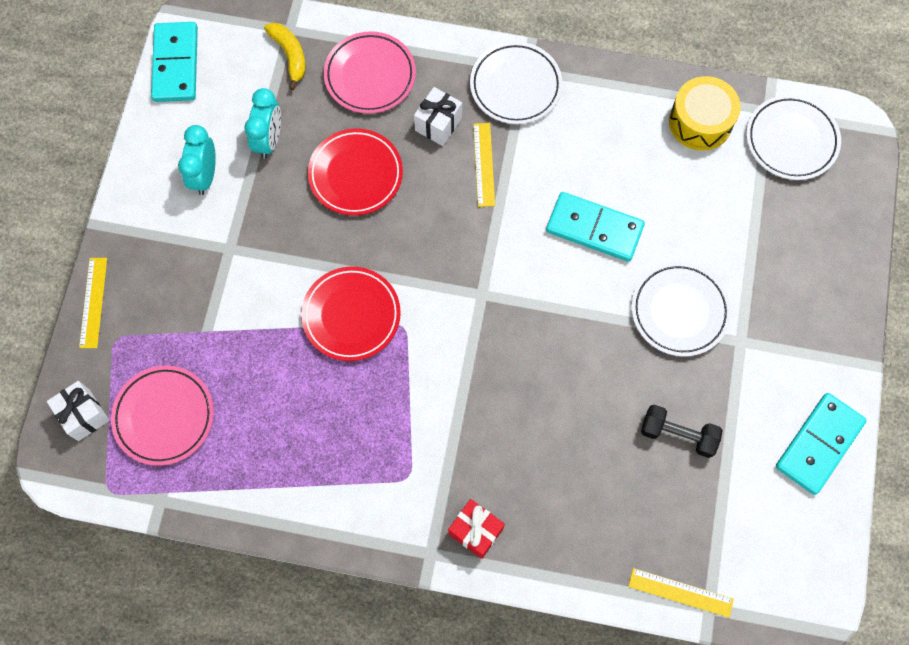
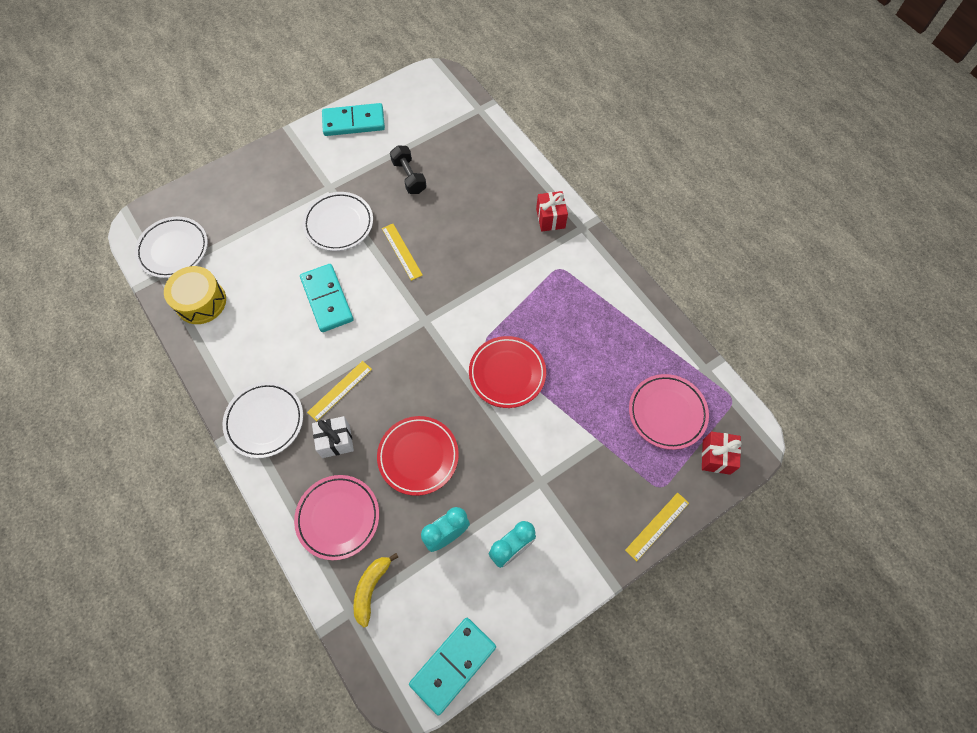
camera: 135 degrees left, 5 degrees down
(84, 415) = (716, 457): white gift -> red gift
(680, 592) = (484, 123): yellow ruler -> yellow ruler (401, 251)

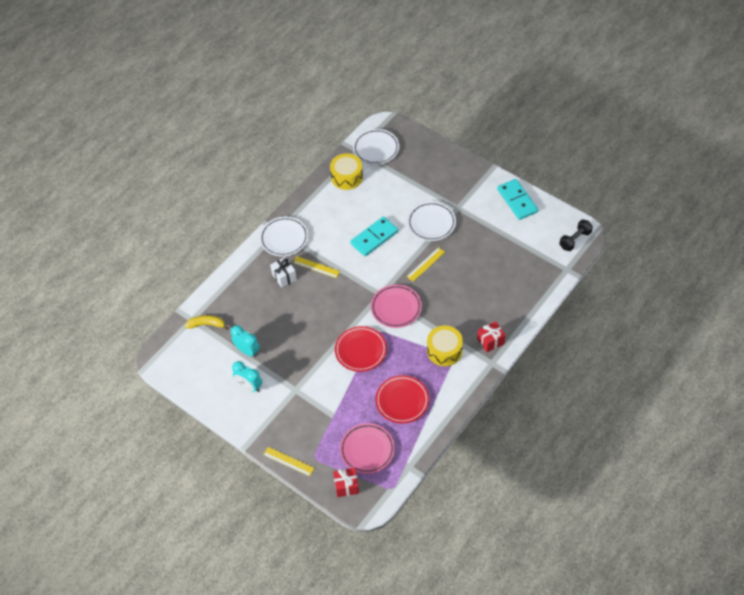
camera: 75 degrees right, 10 degrees down
(338, 517) = (240, 295): pink plate -> pink plate (396, 308)
(409, 177) = (486, 248): black dumbbell -> black dumbbell (575, 240)
(418, 456) = (289, 321): red plate -> red plate (402, 401)
(453, 665) = (178, 377): turquoise domino -> none
(545, 273) = (444, 350): none -> yellow drum

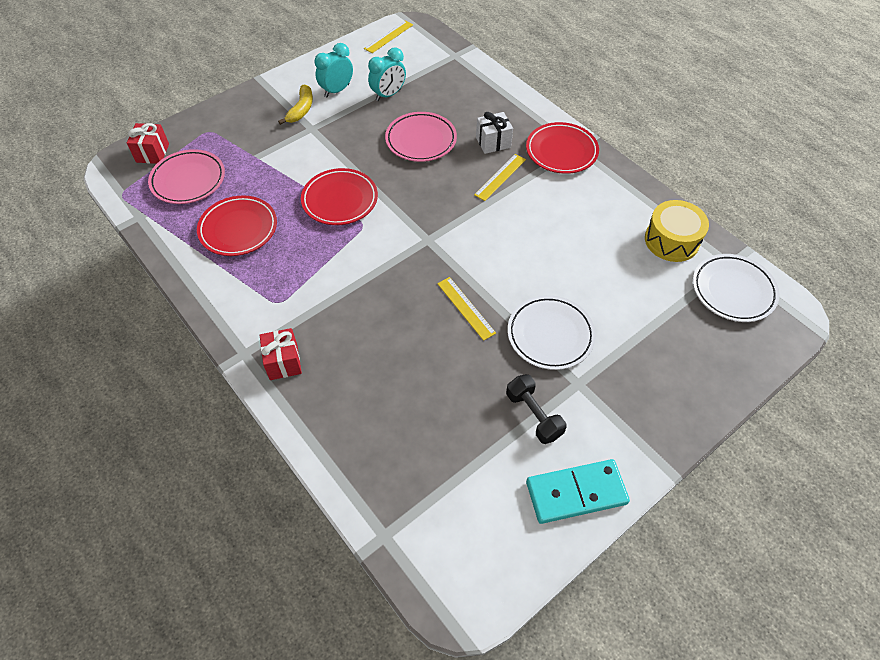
camera: 100 degrees right, 0 degrees up
(206, 324) = (442, 66): yellow banana -> yellow banana (301, 109)
(284, 238) = (561, 151): white plate -> red plate
(288, 461) = (217, 109): yellow ruler -> yellow ruler (388, 36)
(374, 238) = (537, 252): turquoise domino -> none
(396, 308) = (396, 253): pink plate -> pink plate (421, 140)
(444, 350) = (295, 296): yellow drum -> none
(575, 240) = (450, 578): black dumbbell -> black dumbbell (533, 415)

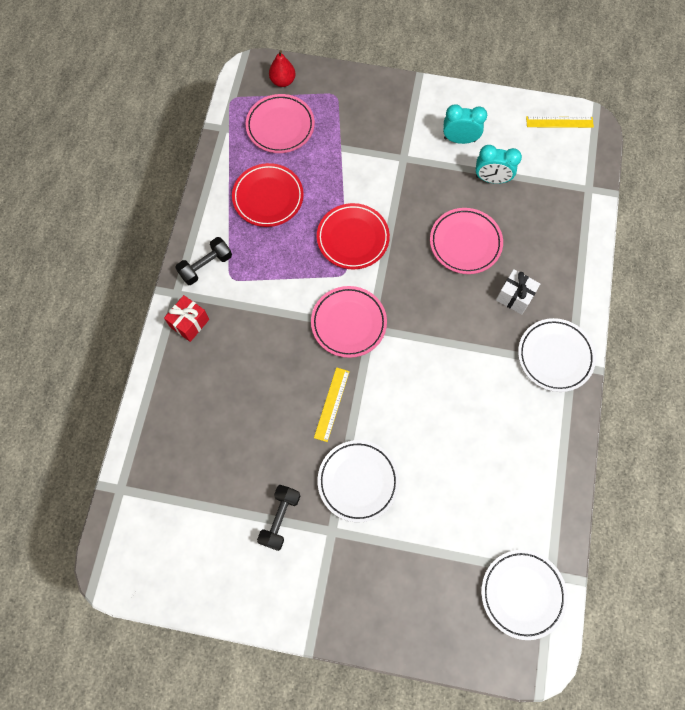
camera: 50 degrees right, 15 degrees up
(152, 153) = (283, 81): red gift -> red pear
(245, 313) = (206, 266): none -> black dumbbell
(301, 109) = (415, 134): yellow banana -> none
(408, 250) = (348, 323): none -> pink plate
(500, 177) = (481, 331): yellow ruler -> none
(561, 151) = (555, 356): red plate -> white plate
(576, 493) = (242, 590): turquoise domino -> none
(671, 240) = (534, 511): yellow drum -> none

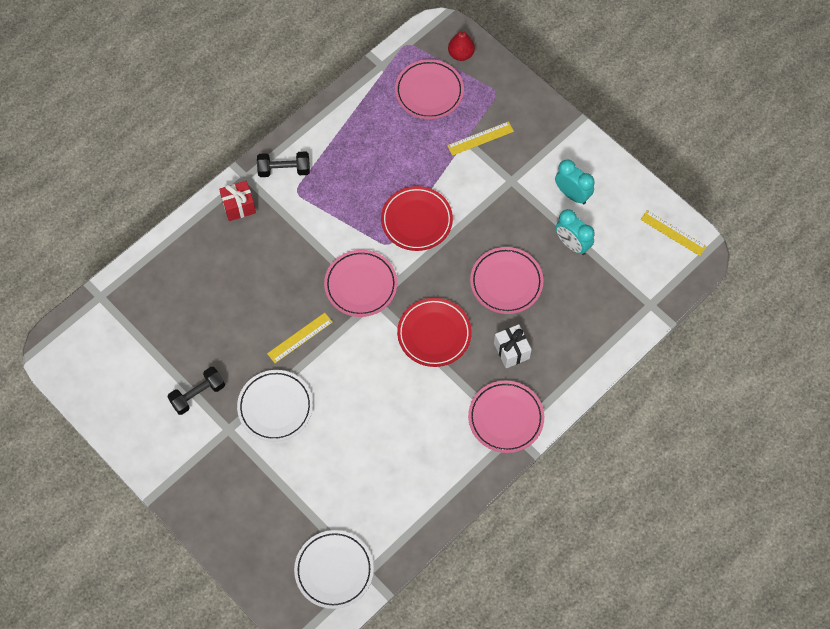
camera: 35 degrees right, 5 degrees down
(268, 197) = (374, 145): red plate -> red plate (434, 334)
(352, 139) = (480, 138): none -> yellow ruler
(555, 356) = (505, 418): white plate -> pink plate

